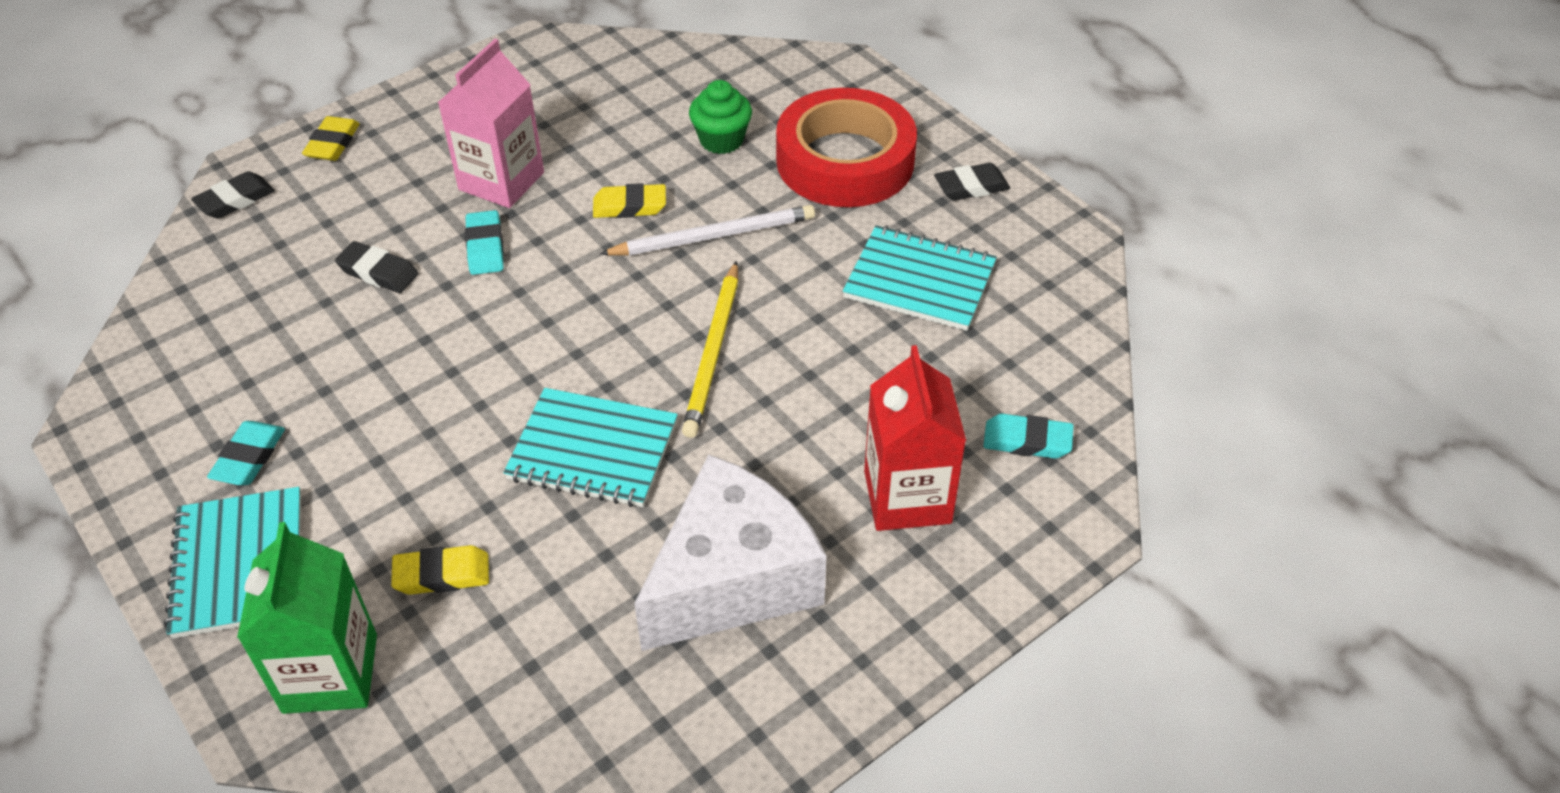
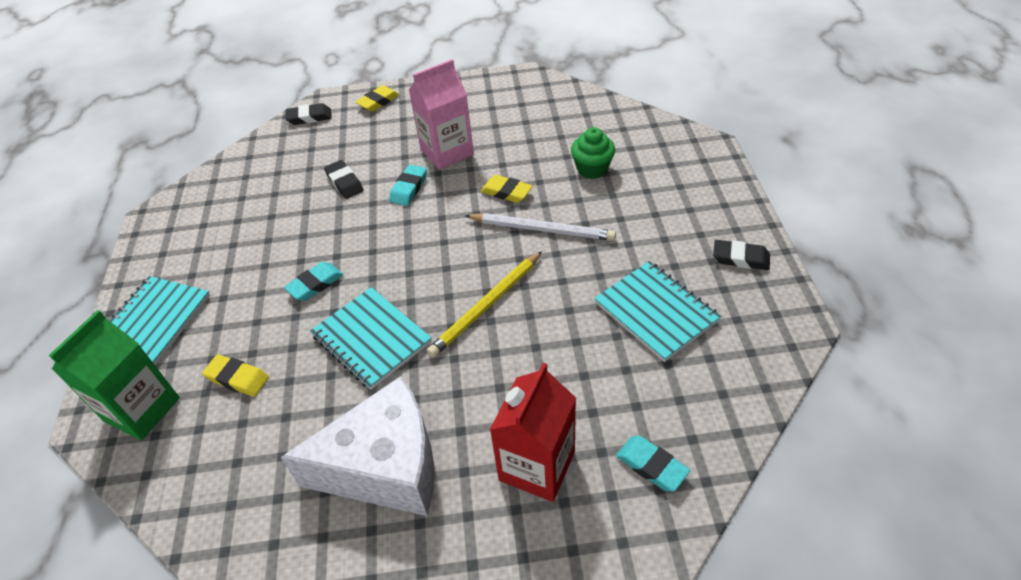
camera: 35 degrees right, 0 degrees up
(249, 457) = (205, 263): turquoise eraser -> turquoise eraser (315, 284)
(845, 161) = (663, 209): red tape -> none

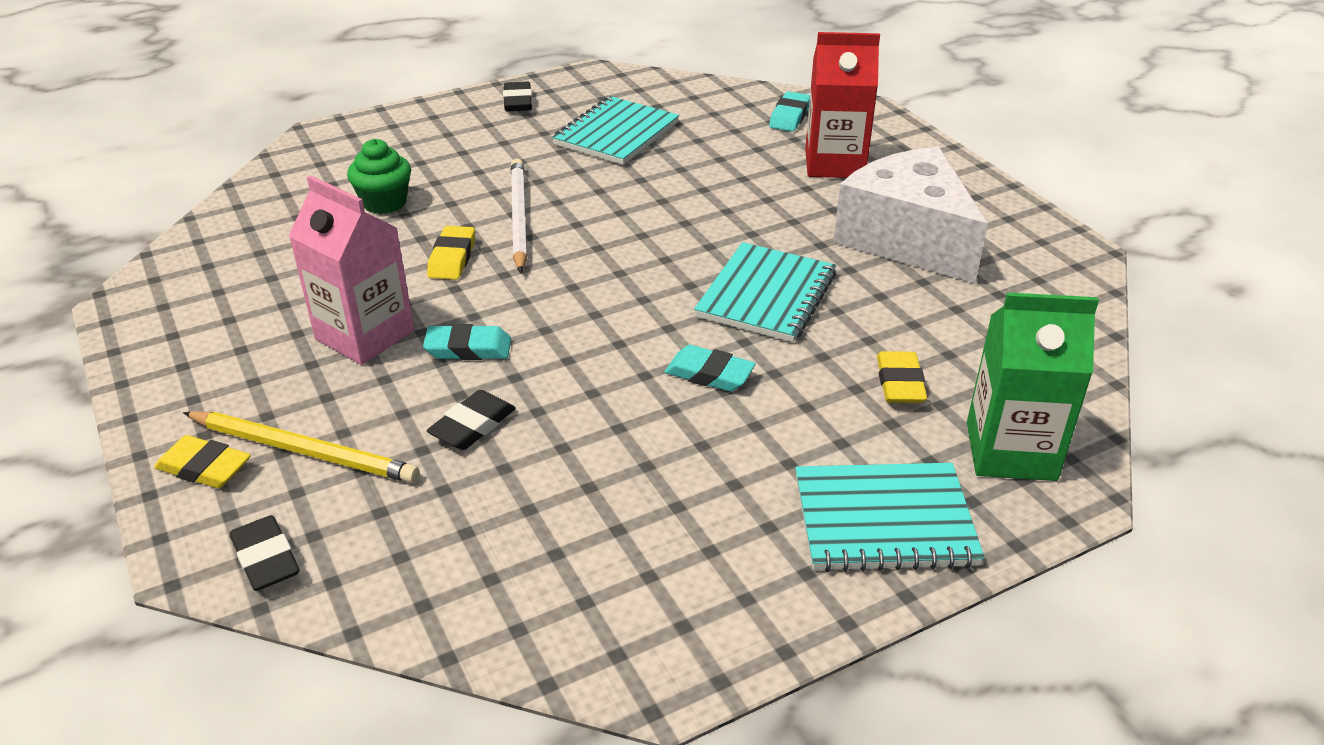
camera: 115 degrees left, 10 degrees down
(487, 305) = (665, 228): yellow pencil -> yellow pencil (303, 450)

